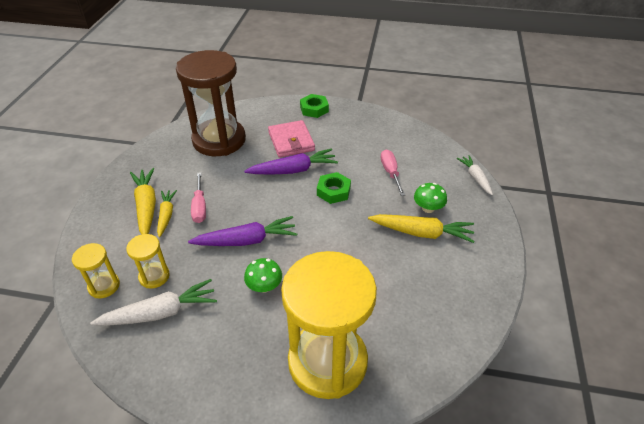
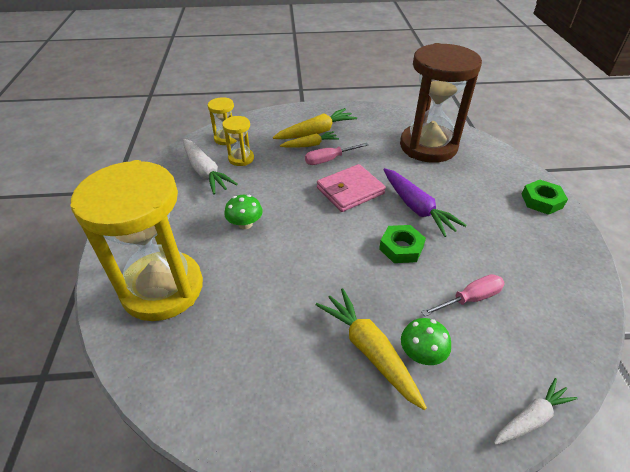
camera: 75 degrees right, 0 degrees up
(246, 240) = (298, 198): purple carrot -> none
(291, 141) = (464, 195): pink wallet -> pink wallet (350, 190)
(421, 233) = (369, 350): yellow carrot -> yellow carrot turned 150 degrees clockwise

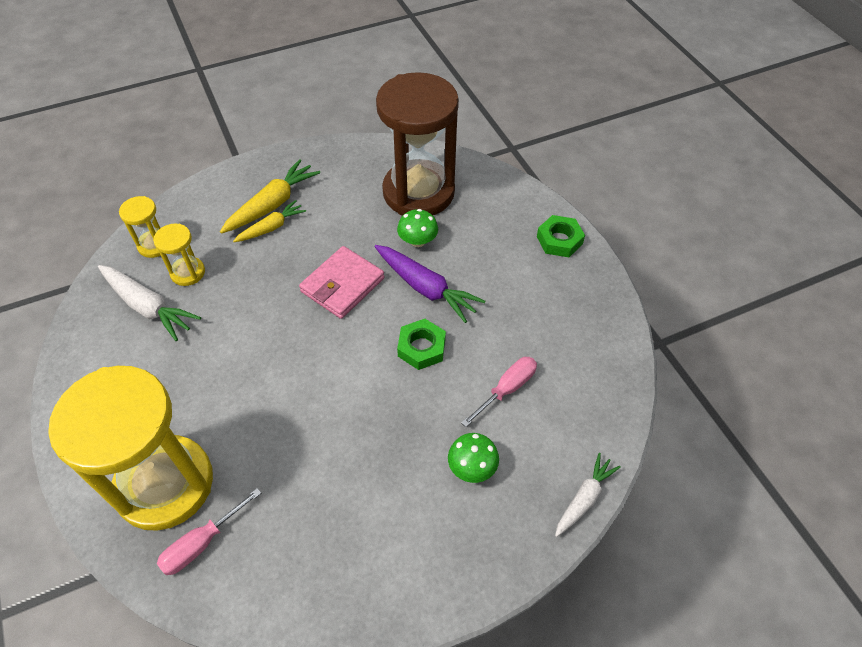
camera: 20 degrees left, 10 degrees up
(245, 224) = (230, 369): green mushroom -> green mushroom (418, 241)
(328, 160) = (302, 245): pink screwdriver -> pink screwdriver (201, 543)
(369, 350) = (420, 481): yellow carrot -> none

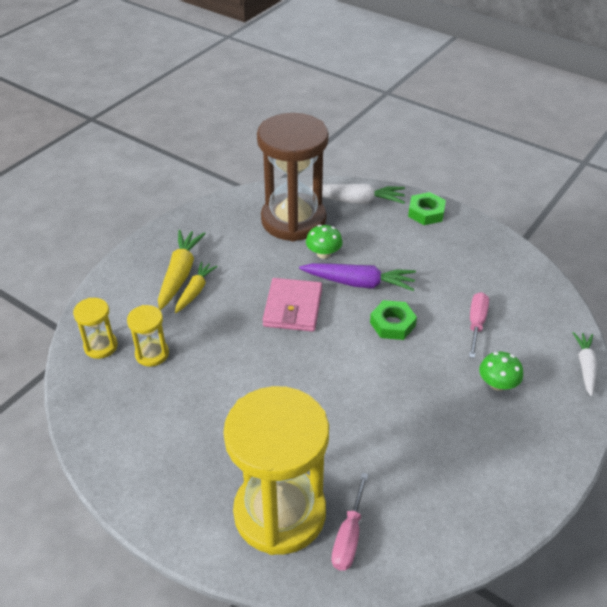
camera: 30 degrees left, 10 degrees down
(148, 306) = (140, 394): white carrot -> white carrot (355, 200)

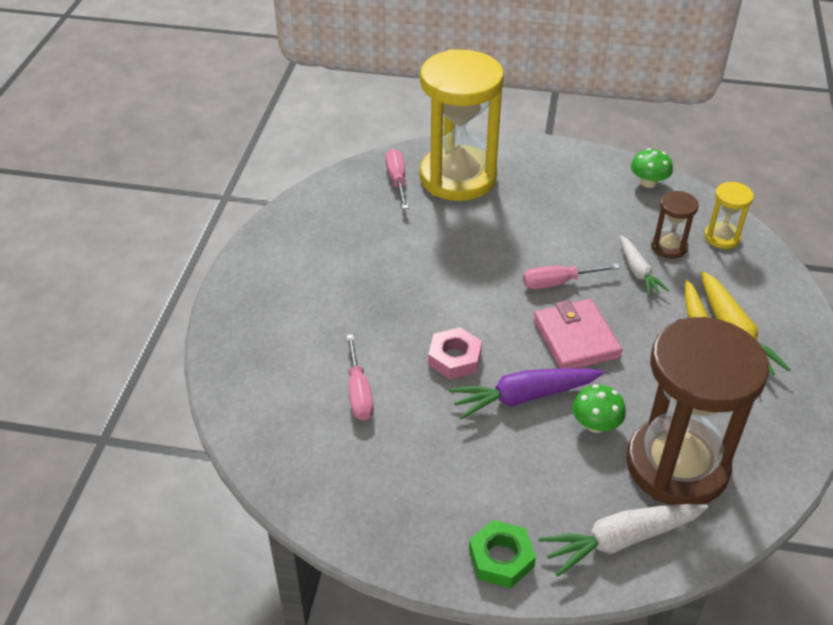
camera: 155 degrees right, 0 degrees up
(152, 354) = (669, 247): yellow hourglass -> brown hourglass
(271, 355) = (557, 283): none -> pink screwdriver
(392, 324) = (454, 358): green nut -> pink nut
(497, 384) = (314, 331): green mushroom -> green mushroom (648, 182)
(585, 367) = (220, 382): white carrot -> white carrot (638, 271)

